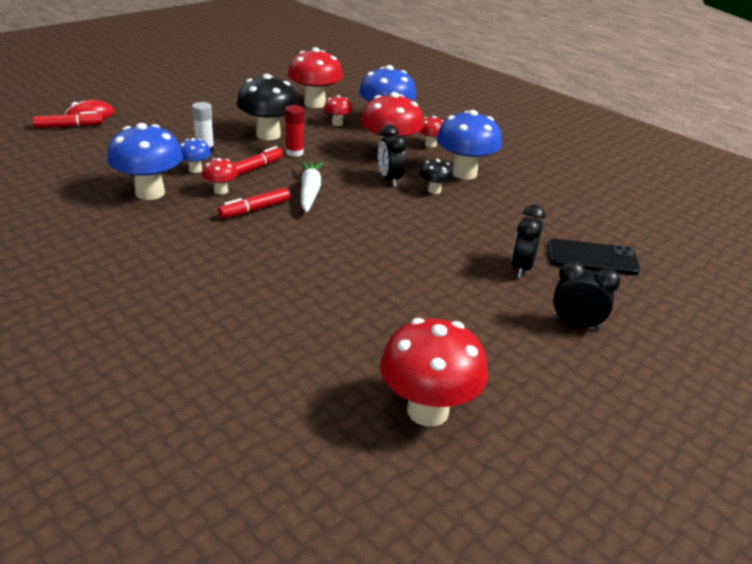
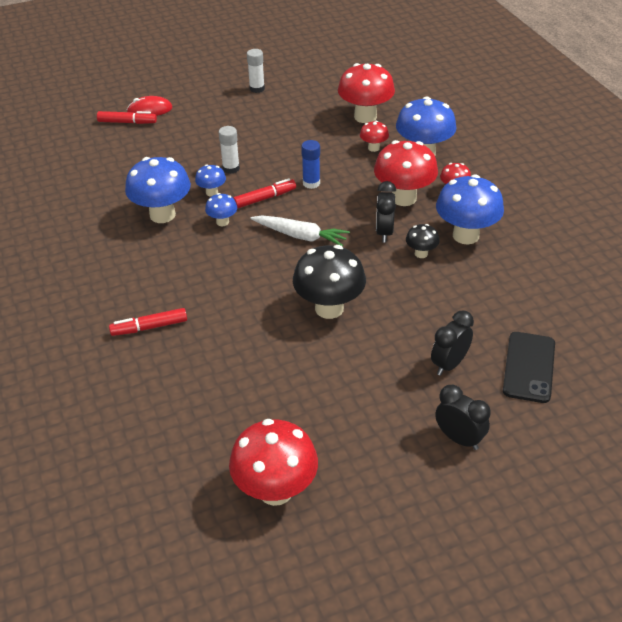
camera: 25 degrees right, 10 degrees up
(196, 93) = (257, 89): none -> white glue stick
(221, 191) = (222, 222): red mushroom -> blue mushroom
(255, 209) = (241, 249): red marker -> red marker (149, 327)
(268, 135) = (298, 155): black mushroom -> black mushroom (329, 308)
(294, 153) = (311, 183): red glue stick -> blue glue stick
(310, 192) = (300, 236): white carrot -> white carrot turned 90 degrees clockwise
(592, 258) = (529, 367): black phone -> black phone turned 75 degrees clockwise

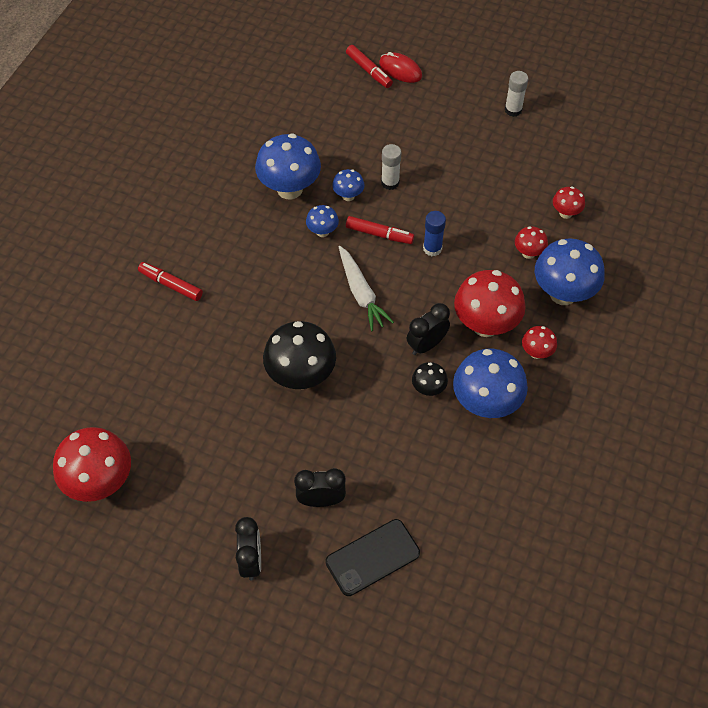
camera: 45 degrees right, 15 degrees up
(365, 117) = (565, 213): red mushroom -> red mushroom, size x0.49

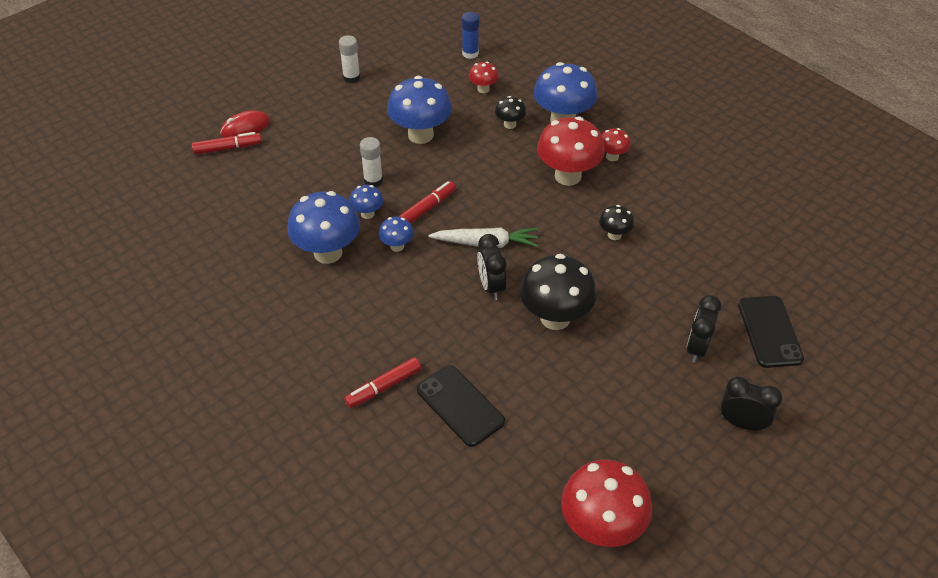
camera: 65 degrees left, 10 degrees down
(176, 342) = (460, 405): none -> black phone
(426, 345) = (567, 220): black clock -> black clock (491, 286)
(432, 248) = (466, 179): blue glue stick -> blue glue stick (470, 53)
(486, 404) = (647, 204): blue mushroom -> blue mushroom (420, 135)
(528, 253) = (510, 124): red mushroom -> black mushroom

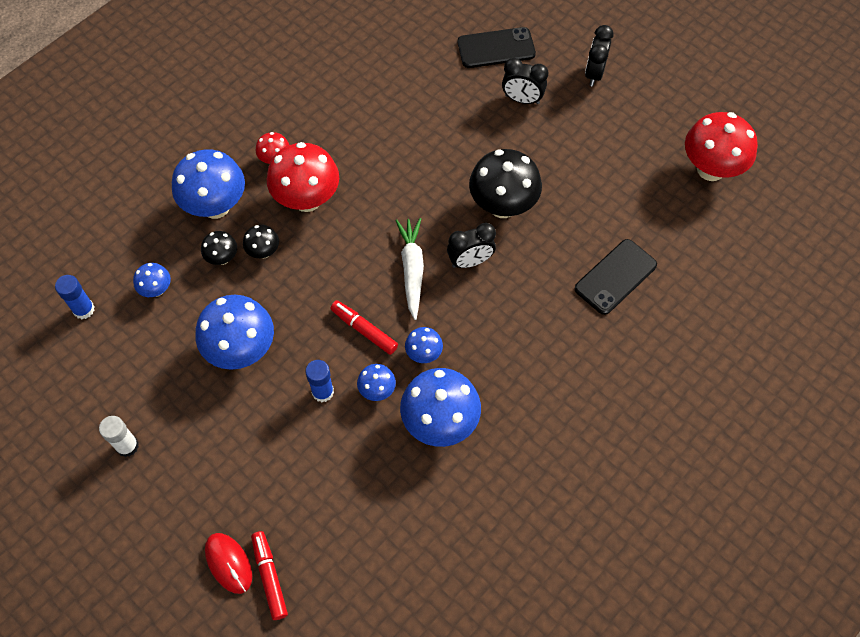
camera: 95 degrees left, 15 degrees up
(373, 180) = (323, 392): white glue stick -> blue glue stick
(383, 387) = (606, 343): red marker -> none
(483, 89) = (156, 290): red mushroom -> blue mushroom
(614, 235) = (390, 159): black mushroom -> black mushroom (263, 252)

